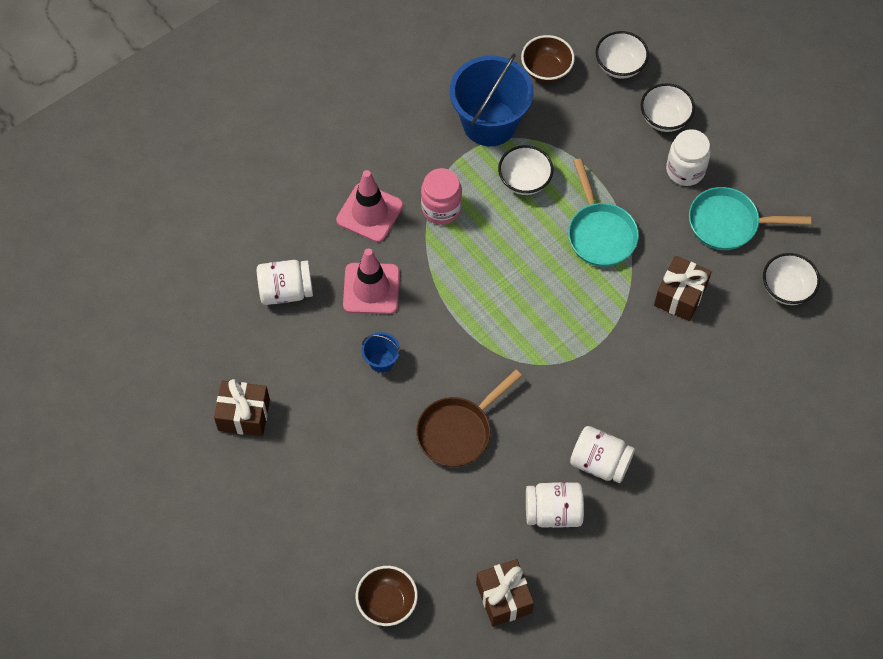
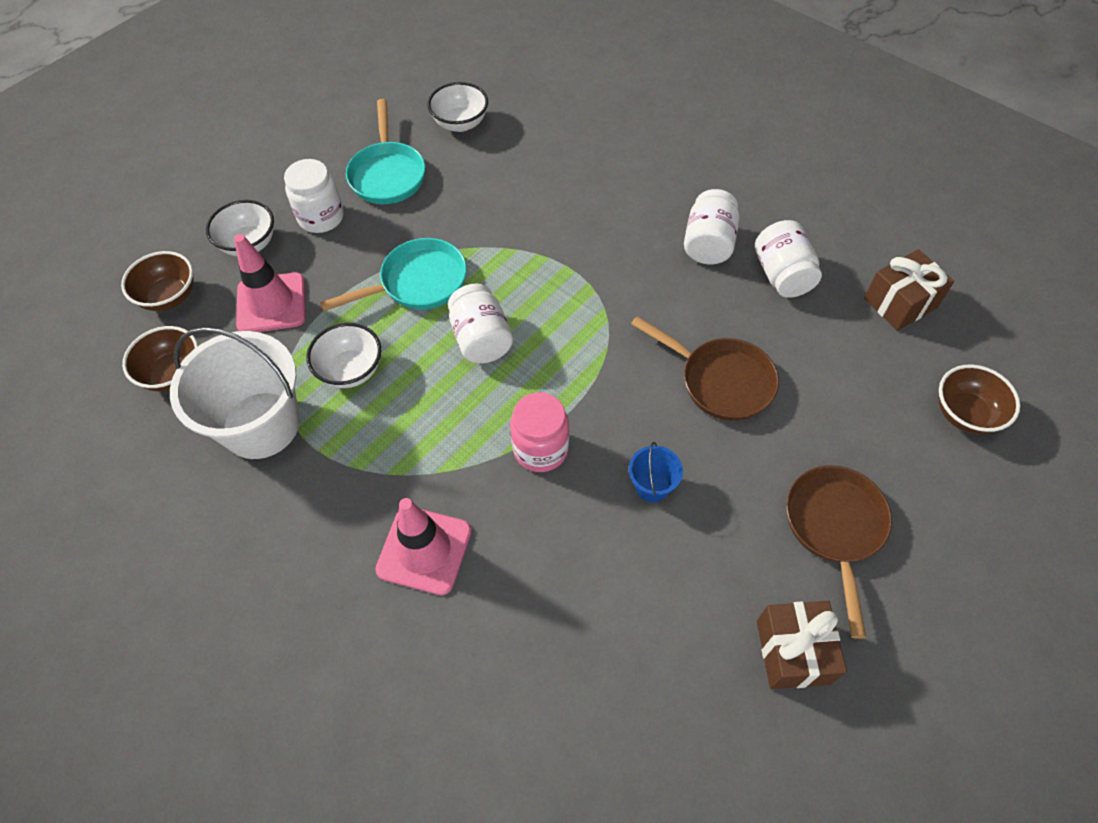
camera: 100 degrees left, 5 degrees down
(286, 291) = (577, 641): white jar -> white jar (481, 339)
(319, 471) = (834, 528): none -> brown pan
(371, 289) = (547, 522): pink traffic cone -> pink traffic cone (271, 303)
(441, 208) = (405, 459): pink jar -> pink jar (540, 449)
(489, 123) = (261, 425): blue bucket -> white bucket
(620, 66) = (169, 297): white bowl -> brown bowl
(680, 296) = (487, 203): brown gift -> none

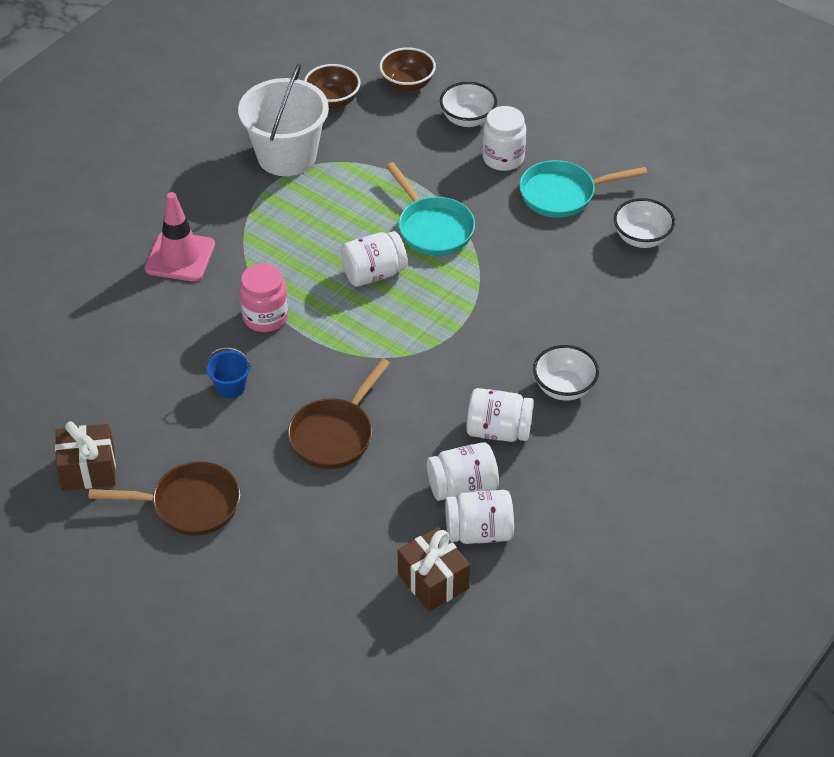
camera: 85 degrees right, 10 degrees down
(271, 303) = (404, 143): pink traffic cone -> none
(351, 370) = (338, 198): white bowl -> white bowl (564, 388)
(835, 265) = (479, 532): none -> white jar
(965, 414) = (302, 615): brown bowl -> none

